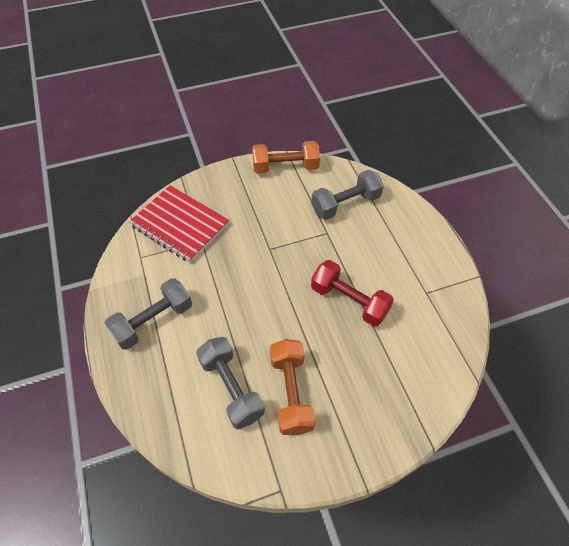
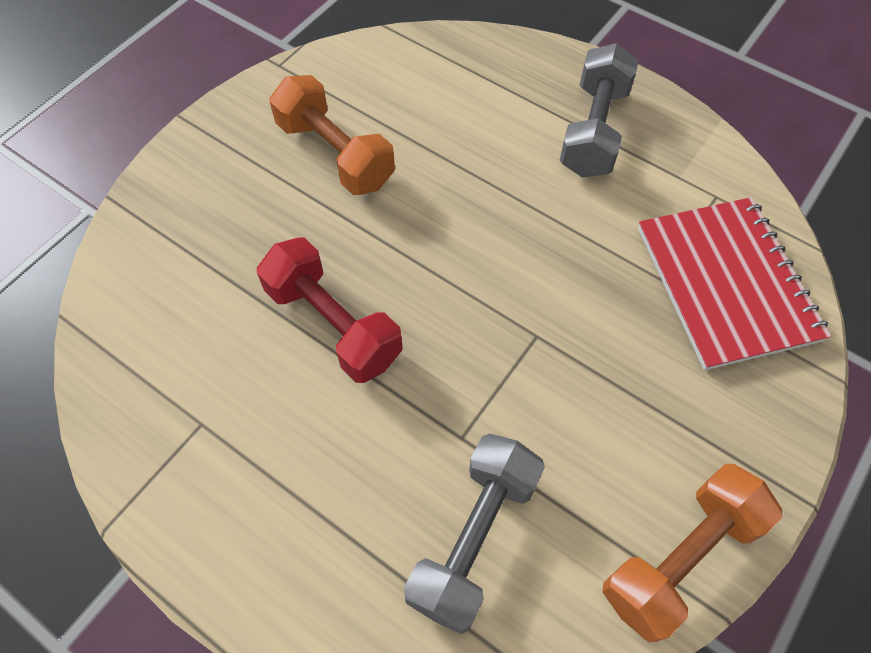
camera: 145 degrees right, 5 degrees up
(180, 224) = (726, 283): red notebook -> red notebook turned 75 degrees clockwise
(231, 388) = (416, 118): grey dumbbell -> none
(349, 301) = (333, 324): red dumbbell -> red dumbbell turned 45 degrees clockwise

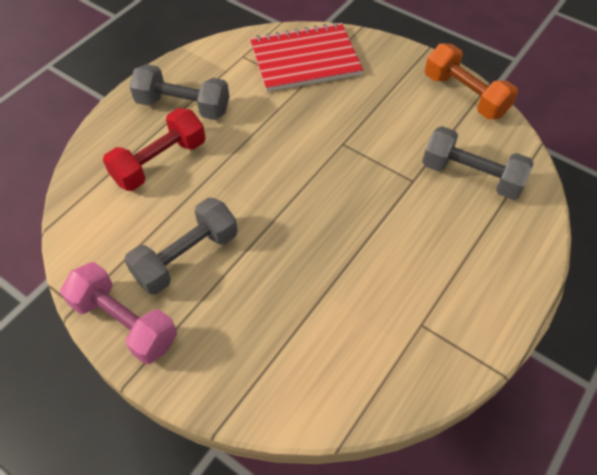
camera: 90 degrees left, 5 degrees down
(253, 107) = (124, 322): none -> pink dumbbell
(333, 324) = (340, 250): red dumbbell -> red dumbbell (160, 162)
(335, 154) = (186, 257): orange dumbbell -> grey dumbbell

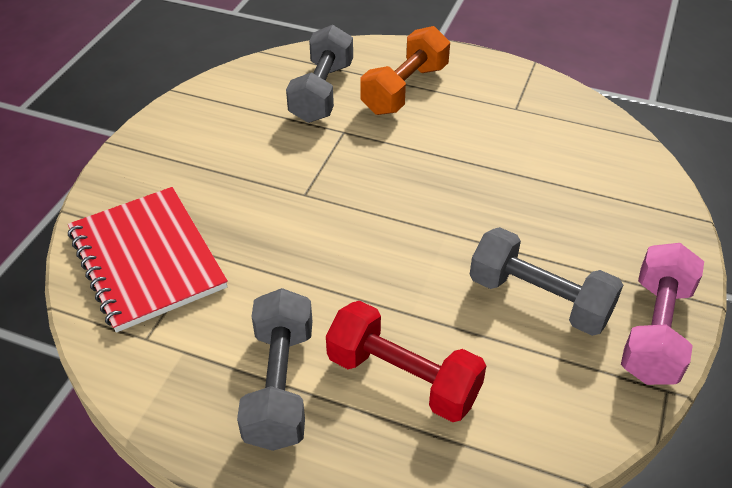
camera: 105 degrees left, 10 degrees down
(465, 95) = (196, 105): orange dumbbell -> orange dumbbell (405, 89)

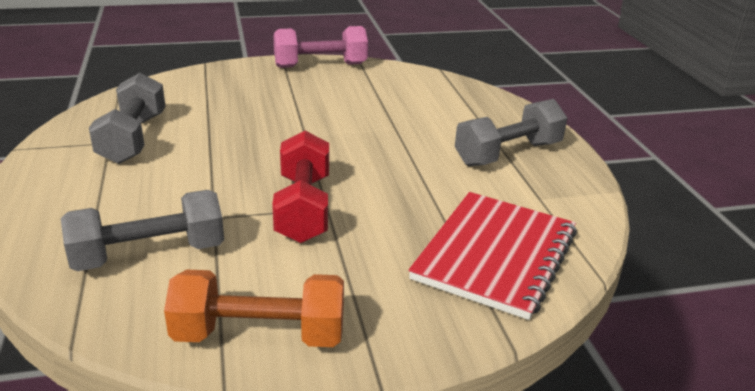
camera: 125 degrees left, 15 degrees down
(403, 378) = (446, 120): red dumbbell -> red dumbbell (303, 208)
(405, 89) = (110, 204): orange dumbbell -> orange dumbbell (259, 335)
(539, 299) = (334, 96): grey dumbbell -> grey dumbbell (133, 138)

